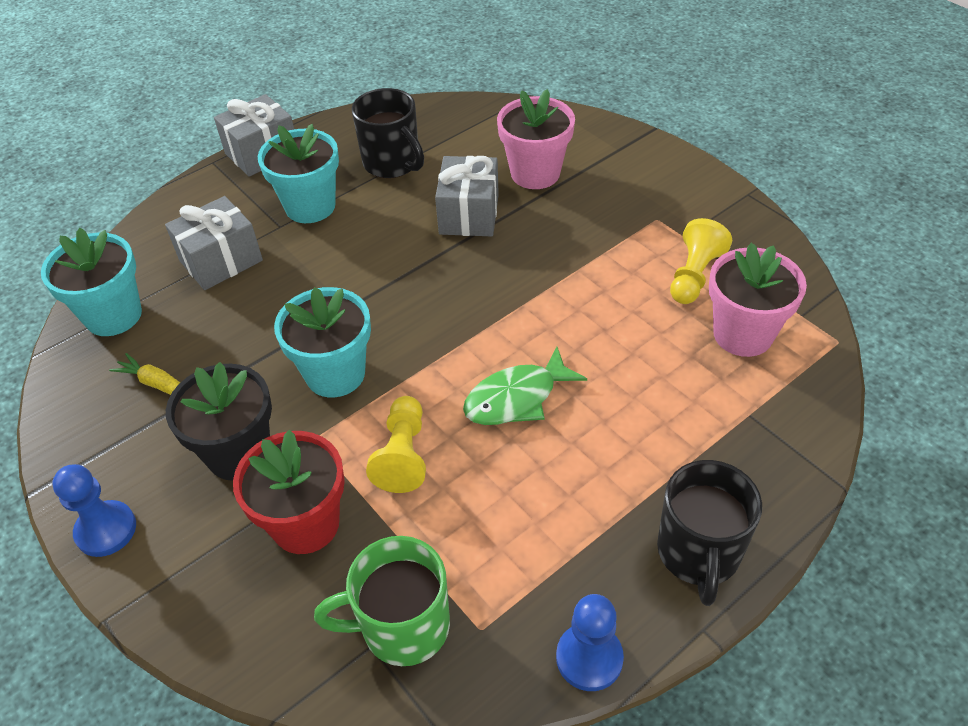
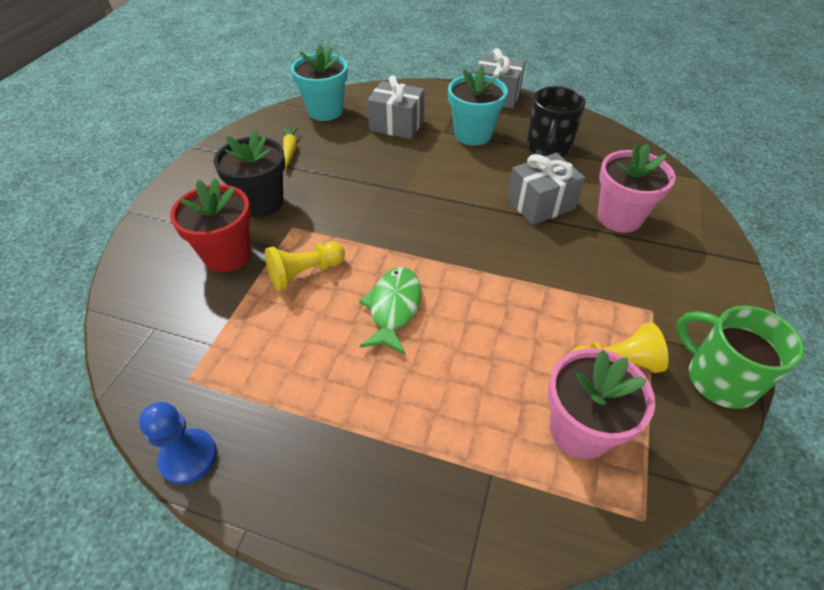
camera: 55 degrees right, 0 degrees up
(106, 530) = (183, 182): blue pawn -> none
(335, 374) = (348, 211): turquoise flower pot -> none
(402, 626) = (173, 337): green mug -> green mug (718, 378)
(517, 398) = (393, 308): green fish -> green fish turned 75 degrees clockwise
(698, 553) = (319, 494): black mug -> none

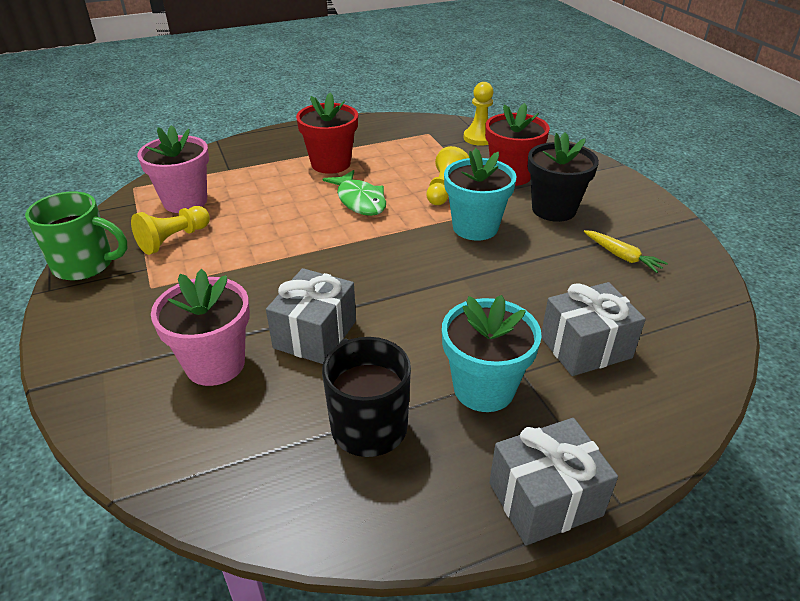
camera: 140 degrees right, 10 degrees down
(158, 329) = (479, 138): none -> yellow pawn
(188, 457) = (384, 120): blue pawn -> none
(325, 111) = (685, 318): turquoise flower pot -> turquoise flower pot (475, 227)
(361, 394) = (331, 164): none -> red flower pot

